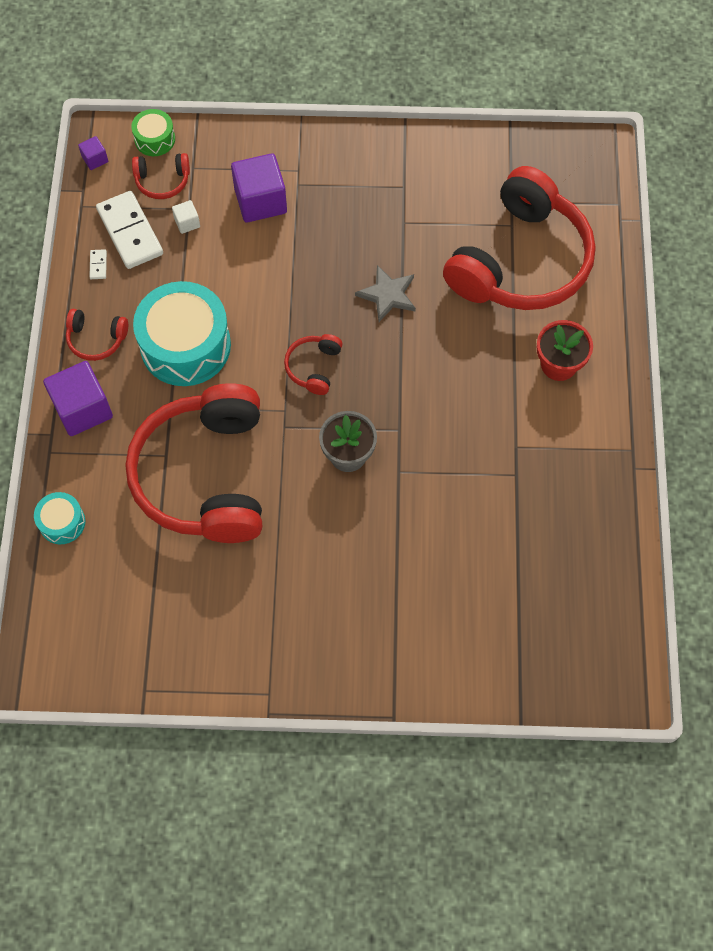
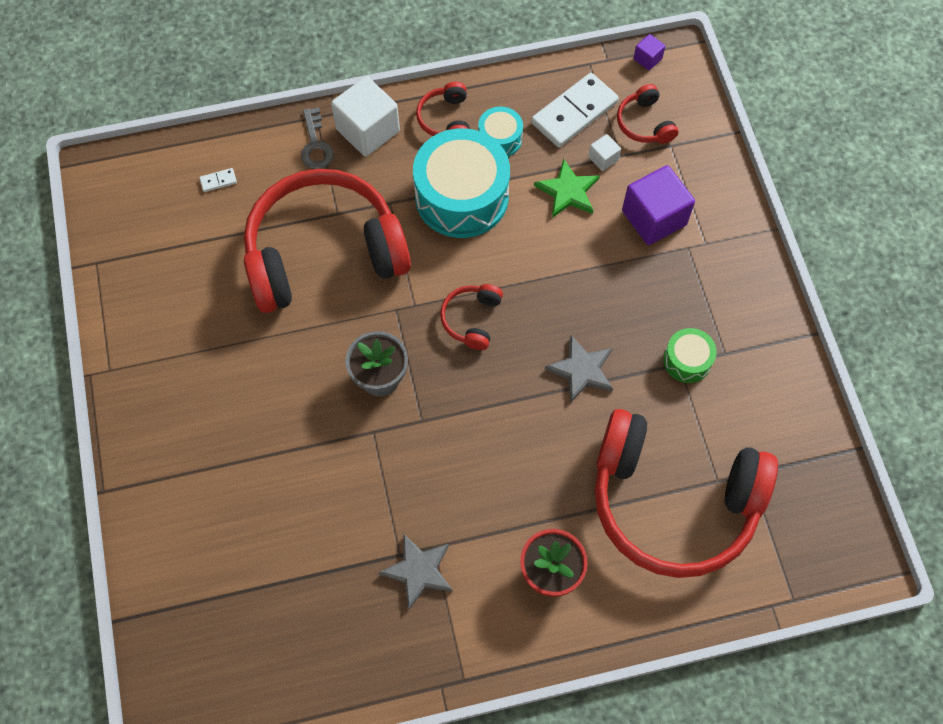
camera: 75 degrees right, 0 degrees up
(62, 522) = (247, 148): turquoise drum -> turquoise drum (500, 139)
(82, 459) = (315, 145): none -> grey key
(83, 409) = (368, 130): purple cube -> white cube
(98, 265) = (527, 97): white domino -> white domino (218, 181)
(155, 139) = (691, 102): green drum -> green drum (687, 360)
(211, 259) = (568, 191): none -> green star
(314, 367) = (472, 319): red headphones -> red headphones turned 75 degrees counterclockwise
(534, 463) = (418, 571): none -> grey star

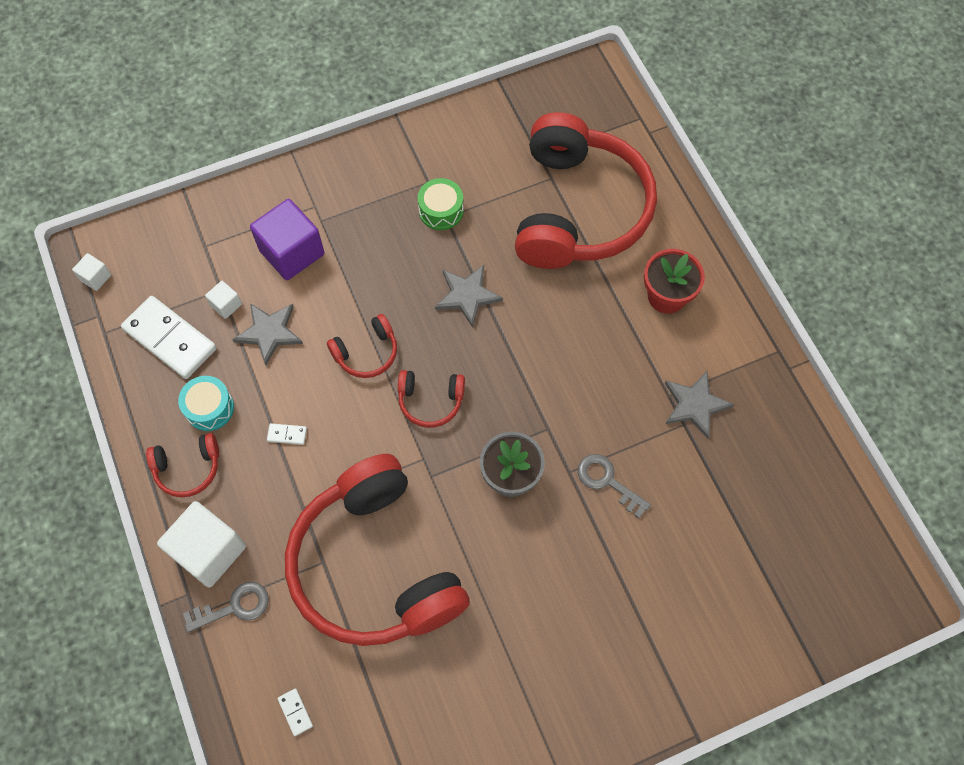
camera: 100 degrees left, 0 degrees up
(356, 465) = (607, 481): none -> grey key
(461, 196) = (287, 435): turquoise drum -> white domino
(568, 191) = (269, 332): green star -> grey star
(644, 123) = (179, 272): red headphones -> red headphones (366, 353)
(647, 59) = (96, 277): purple cube -> white cube

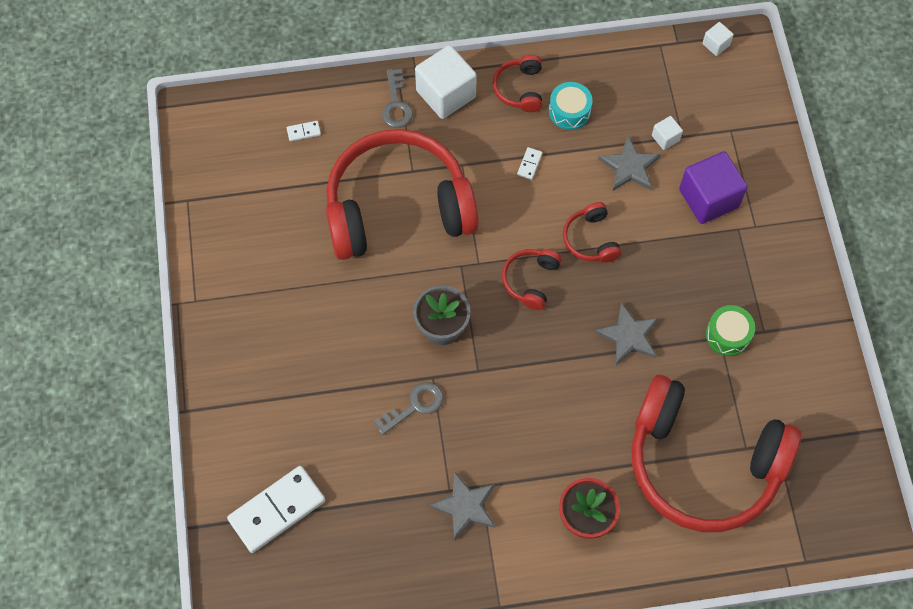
camera: 105 degrees right, 0 degrees up
(170, 339) = (642, 92): white domino -> white domino (277, 510)

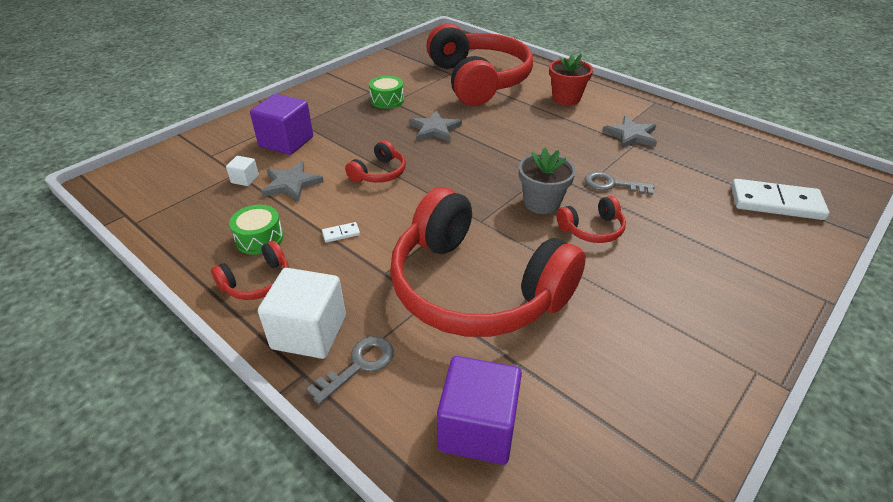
camera: 130 degrees left, 25 degrees down
(303, 132) = (478, 428): white domino -> purple cube
(530, 280) = (448, 183): red headphones -> red headphones (592, 229)
(569, 111) = (259, 238): turquoise drum -> green drum
(716, 44) = (115, 194): white cube -> none

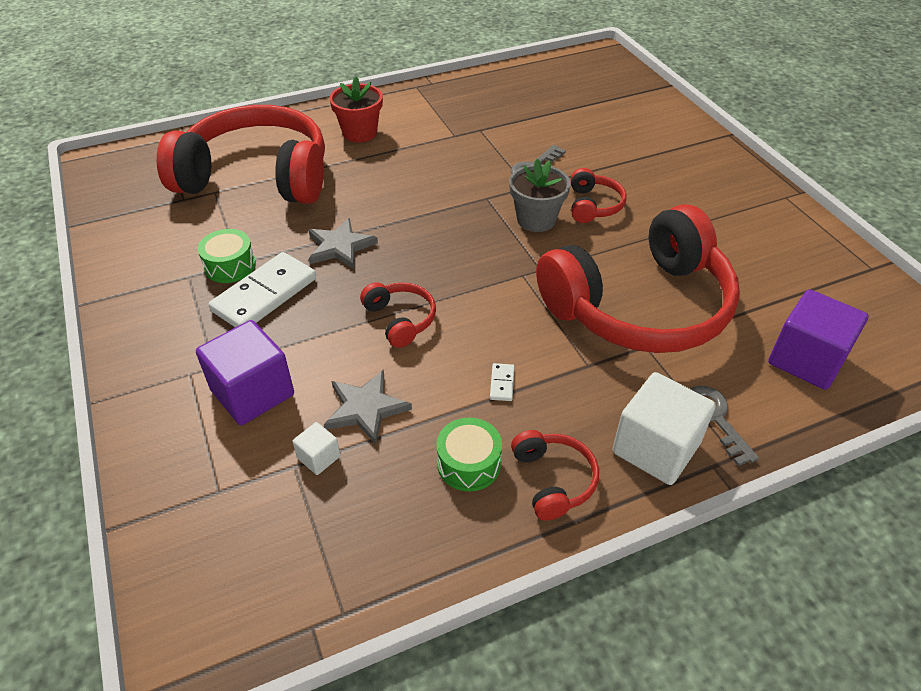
camera: 65 degrees left, 5 degrees up
(631, 135) = (463, 124): grey star -> none
(776, 203) = (612, 101): white domino -> white domino (264, 295)

